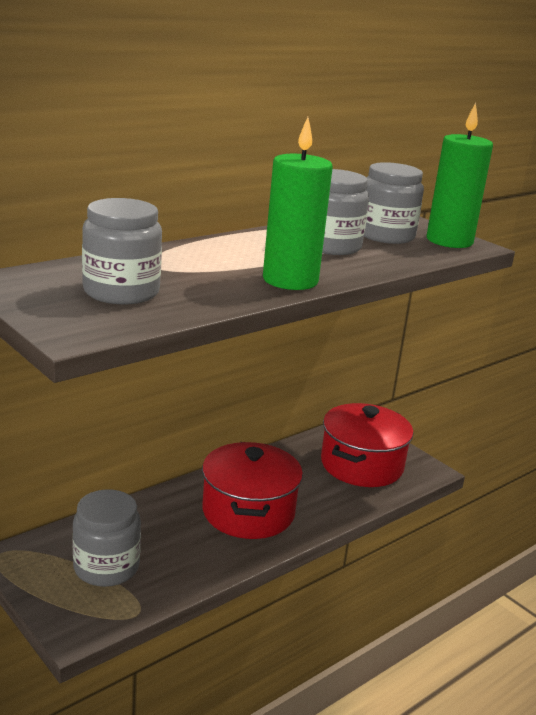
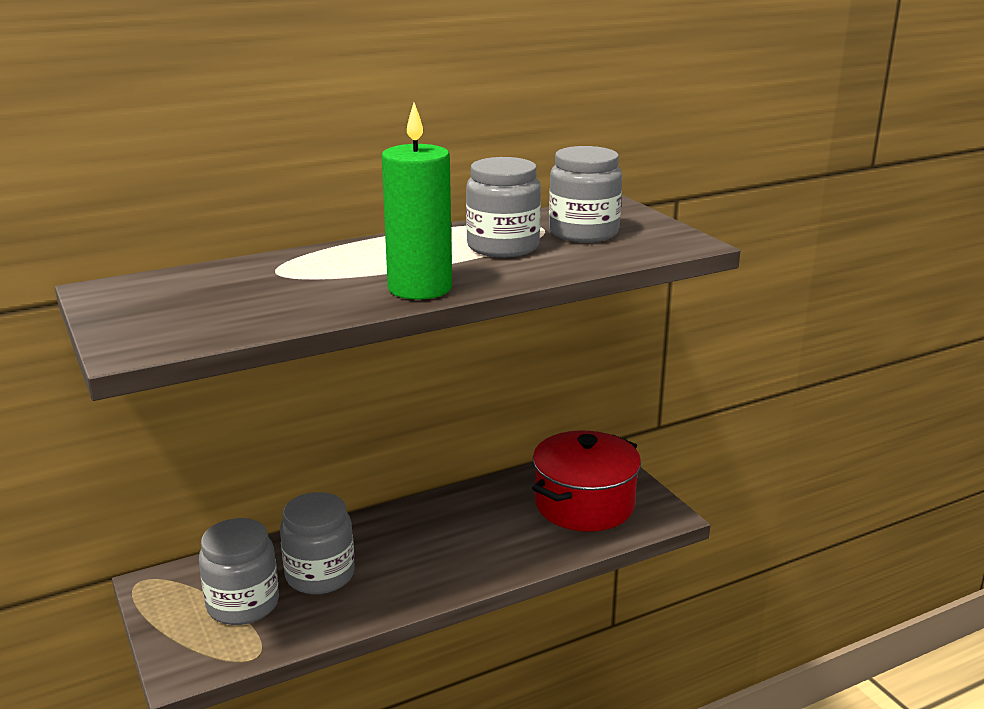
camera: 15 degrees right, 0 degrees up
(121, 292) = (217, 302): grey jar -> grey jar (320, 575)
(248, 512) = (425, 552): red pot -> none
(449, 241) = (661, 238): green candle -> none

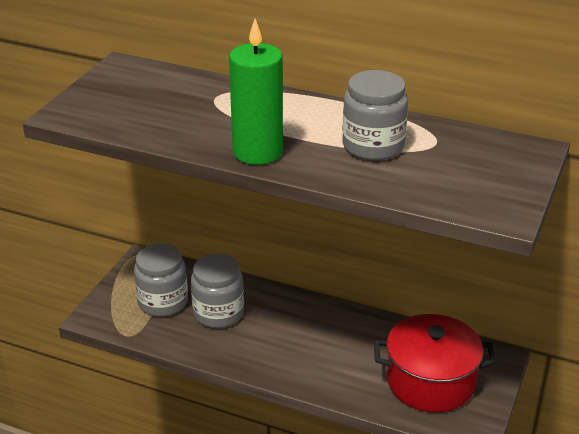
camera: 50 degrees right, 10 degrees up
(583, 232) = (452, 163): grey jar -> none

